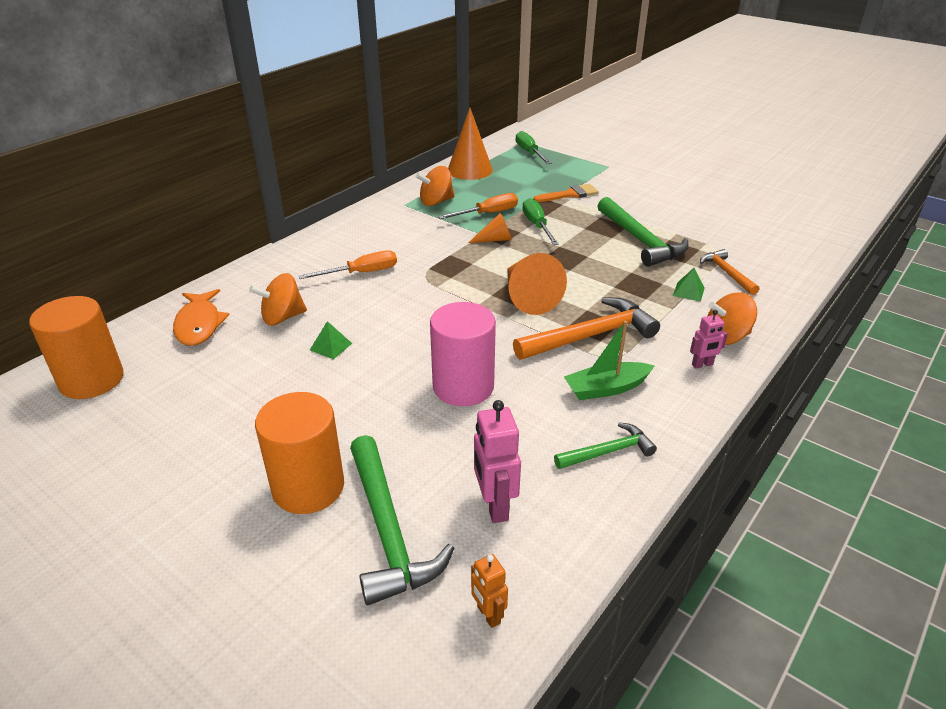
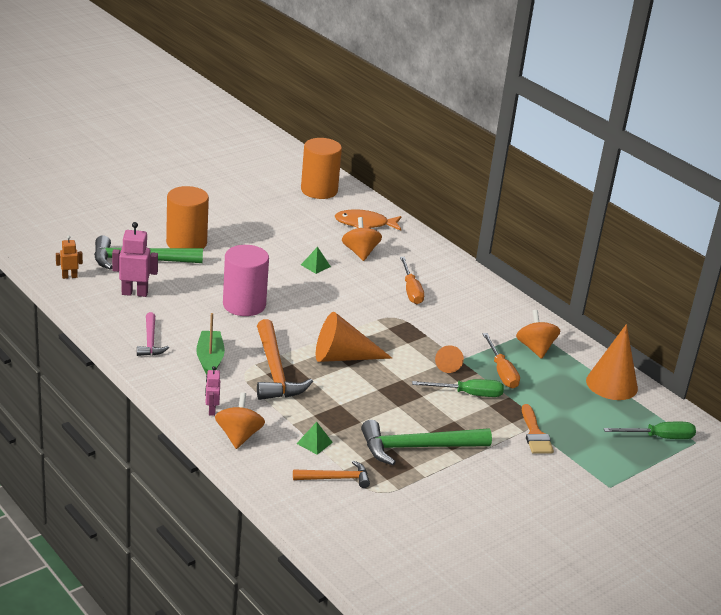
camera: 100 degrees right, 5 degrees down
(608, 452) = (150, 341): green hammer -> pink hammer

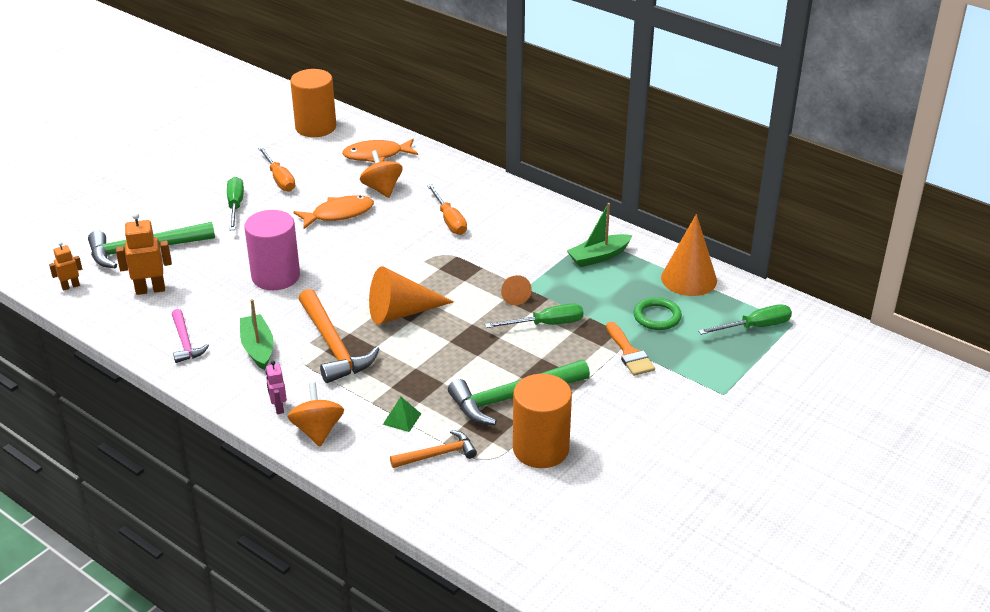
camera: 10 degrees left, 5 degrees up
(134, 293) = (150, 289): pink robot -> orange robot
(186, 243) = (190, 219): orange cylinder -> orange cylinder (540, 449)
(228, 241) = (235, 206): none -> green screwdriver
(315, 265) = (339, 214): green pyramid -> orange fish
(501, 372) = (572, 291): orange screwdriver -> orange screwdriver (279, 179)
(535, 348) = (598, 257): orange spinning top -> green boat
(571, 409) = (657, 317): none -> green ring

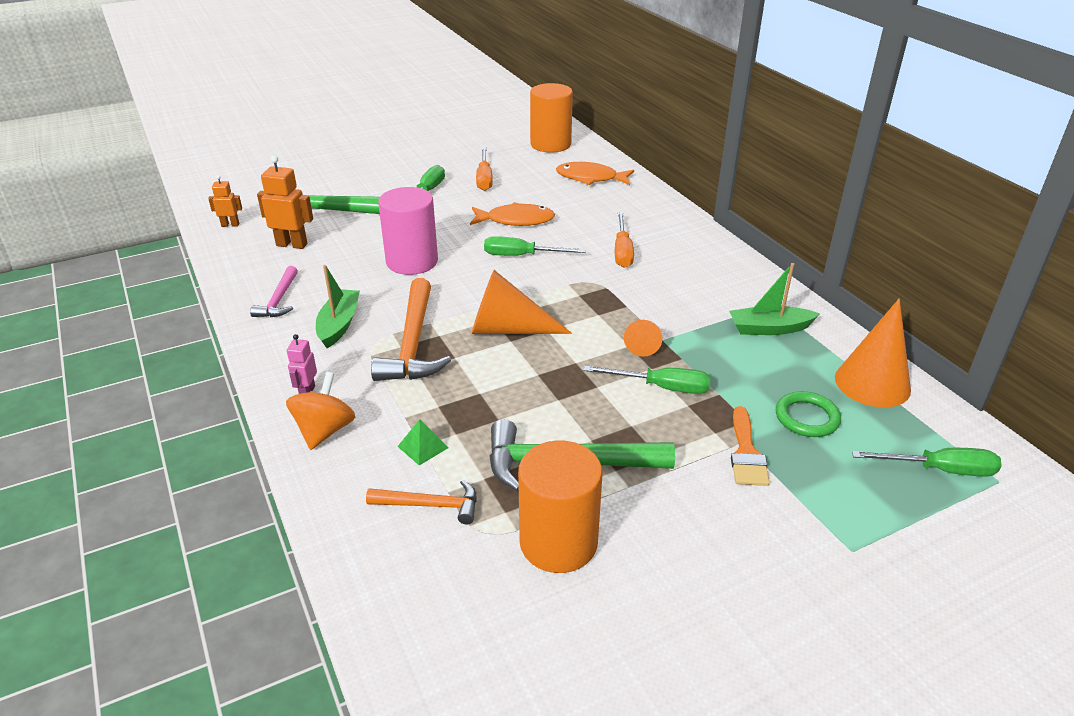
camera: 25 degrees right, 0 degrees up
(368, 246) = (522, 256): none -> green screwdriver
(382, 189) = (574, 208): orange spinning top -> none

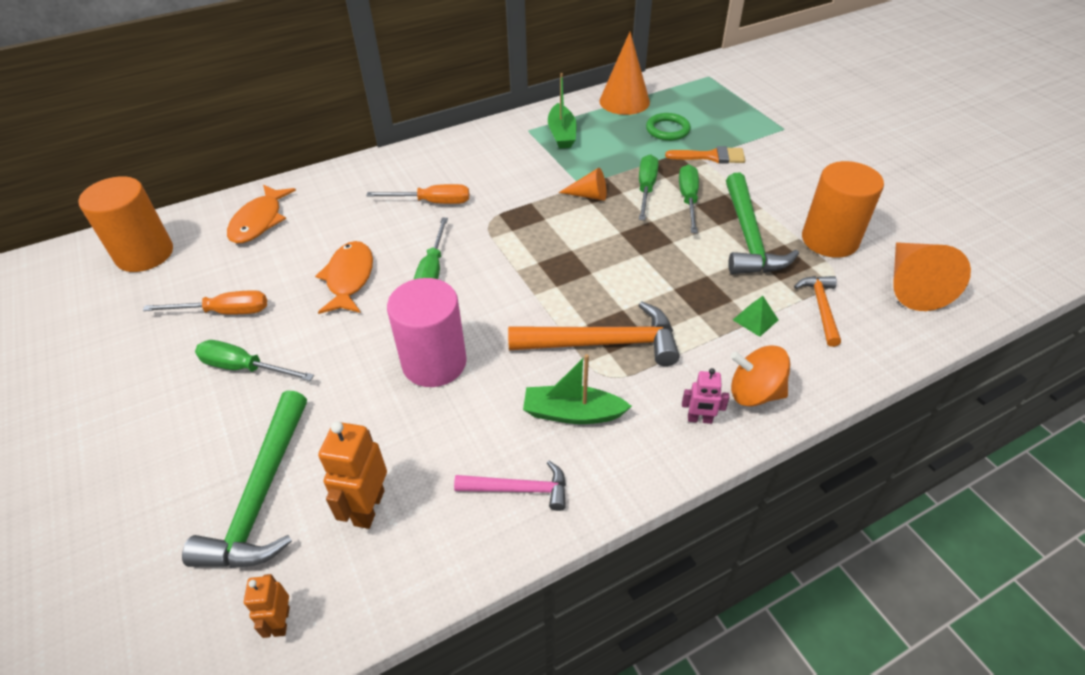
camera: 90 degrees left, 10 degrees up
(508, 329) = (572, 275): orange cone -> orange cone (912, 285)
(939, 470) = (705, 92): green screwdriver -> green screwdriver (688, 199)

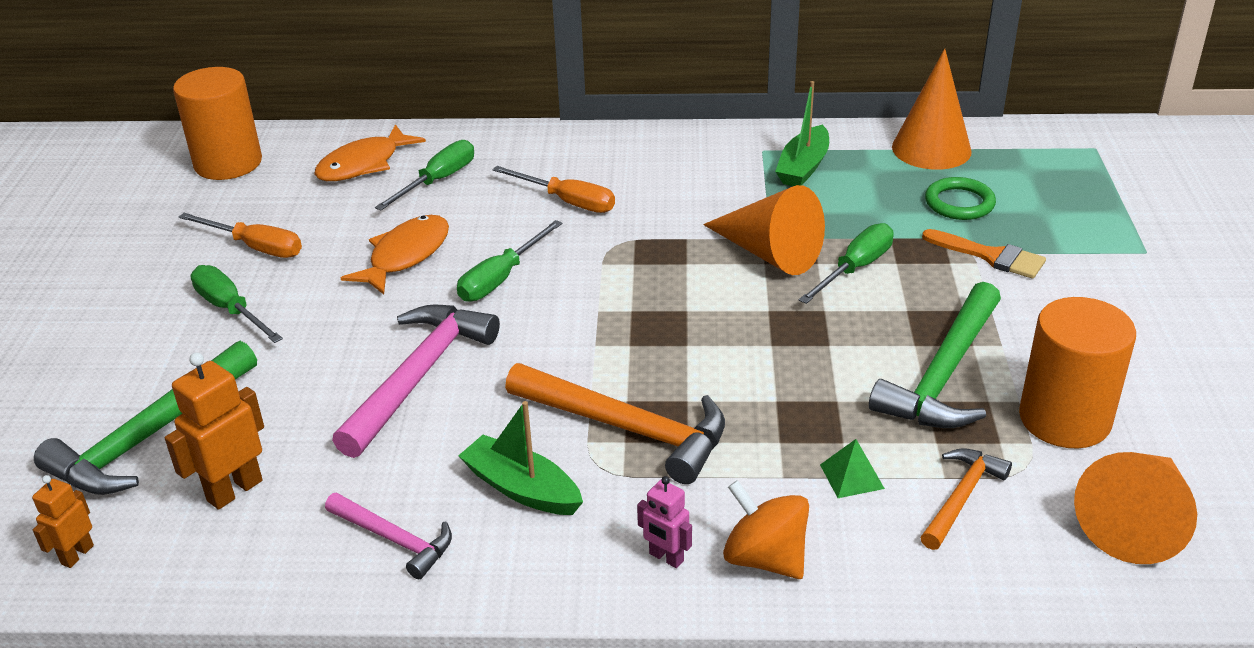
camera: 30 degrees right, 10 degrees down
(434, 363) = (419, 376): pink cylinder -> pink hammer
(589, 195) = (769, 253): orange cone -> orange cone, size x1.83
(688, 199) = (902, 300): green screwdriver -> green screwdriver (438, 181)

